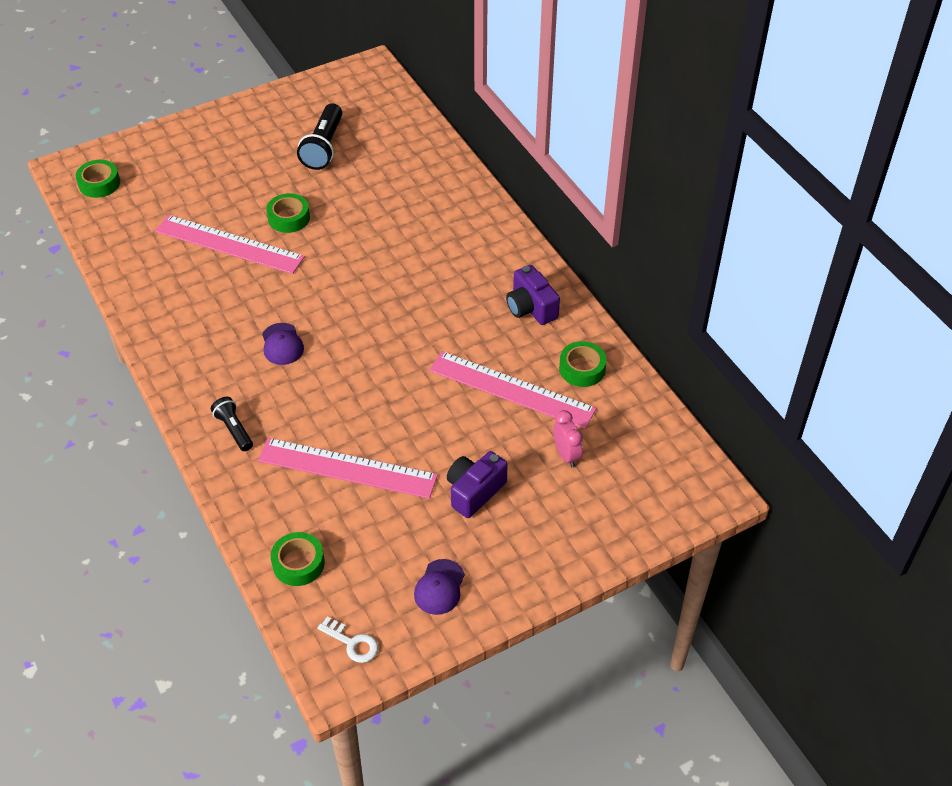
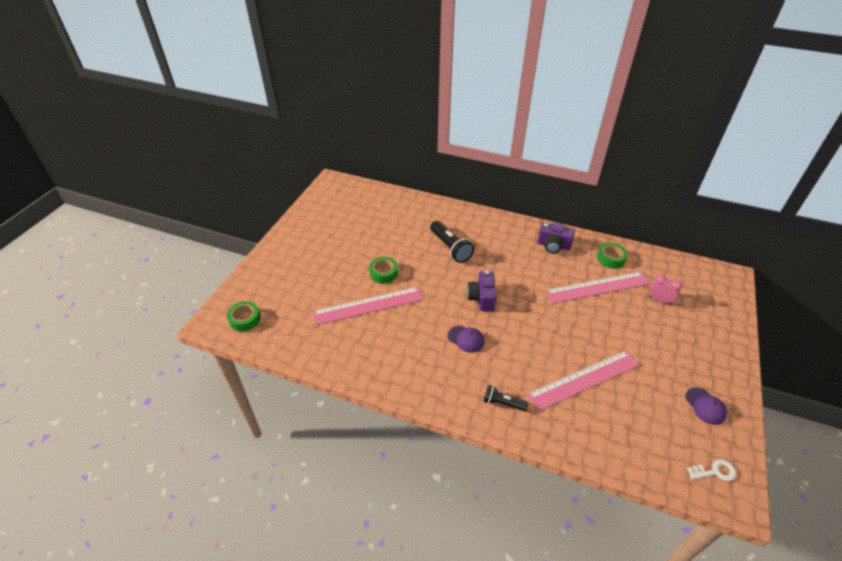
camera: 40 degrees left, 5 degrees down
(298, 563) = (633, 450): green tape -> none
(324, 147) = (356, 229): black flashlight -> black flashlight (450, 248)
(474, 491) = (651, 346): purple camera -> purple camera (482, 298)

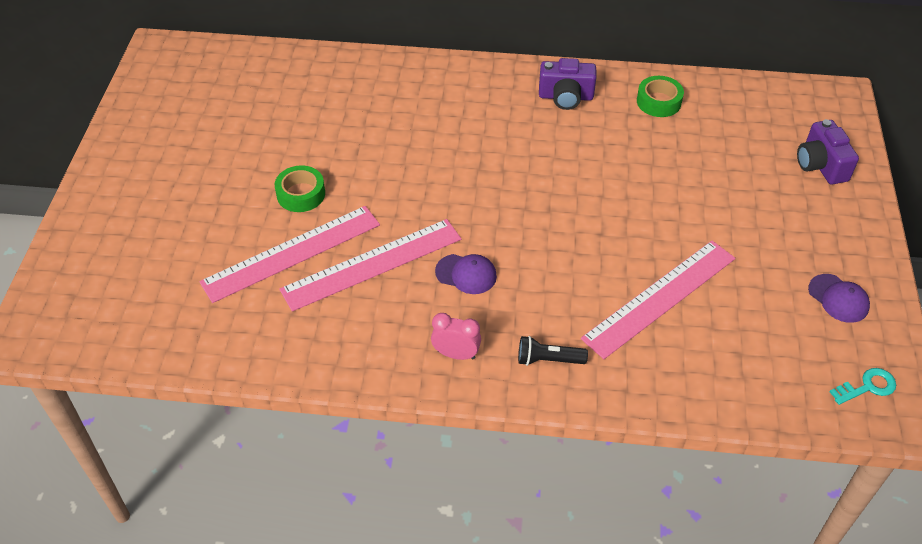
camera: 15 degrees left, 5 degrees up
(245, 319) = (85, 319): green tape -> none
(450, 248) = (400, 131): black flashlight -> none
(482, 298) = (474, 204): purple camera -> purple camera (820, 165)
(597, 287) = (649, 151): pink ruler -> pink ruler (372, 264)
(659, 300) = (745, 154): pink clock -> pink clock (456, 354)
(714, 471) = (867, 387): white key -> turquoise key

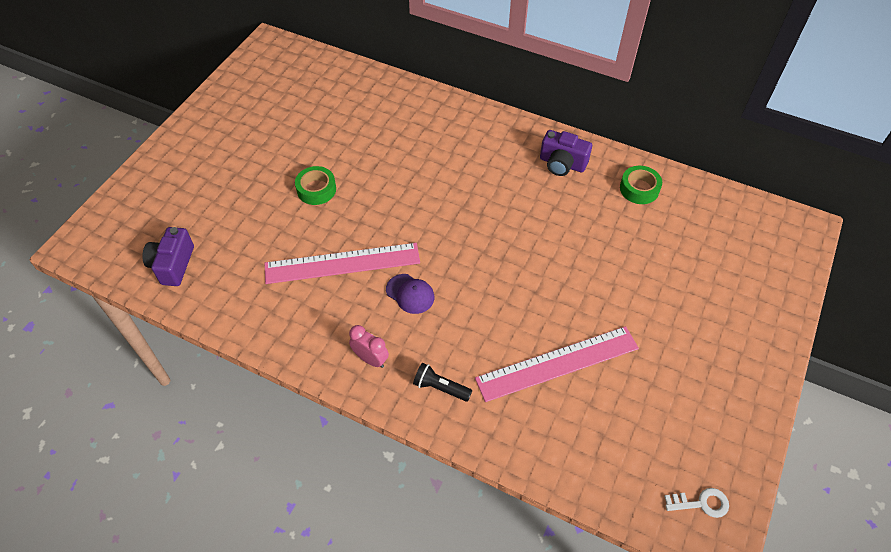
camera: 20 degrees right, 5 degrees up
(291, 253) = (287, 236): pink ruler -> none
(820, 165) = (757, 286): purple camera -> purple camera (173, 265)
(838, 298) = (714, 413): purple cap -> none
(867, 387) = (701, 503): turquoise key -> white key

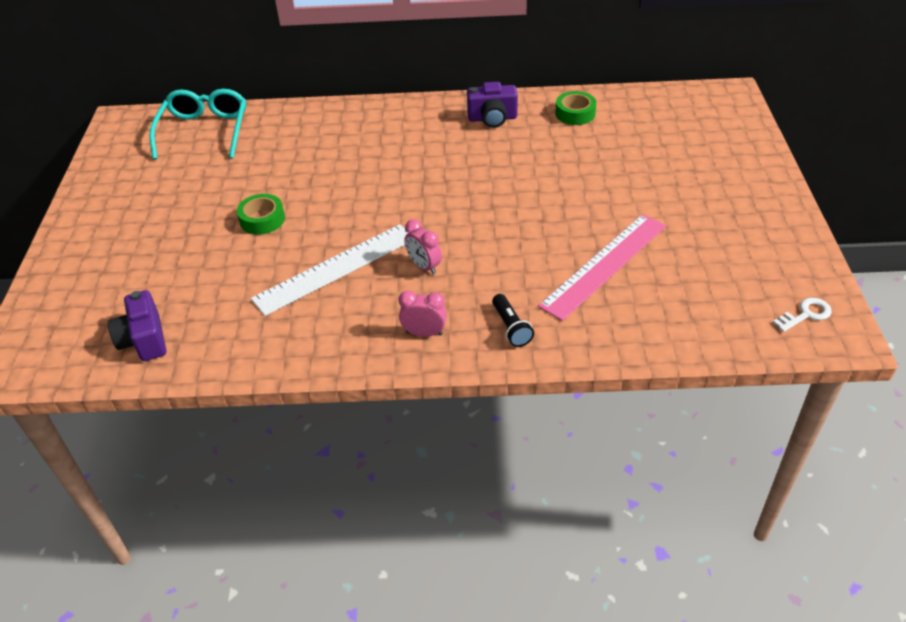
camera: 25 degrees left, 10 degrees down
(324, 80) = (204, 131): none -> turquoise glasses
(342, 263) = (335, 268): pink ruler -> white ruler
(410, 294) = (424, 266): purple cap -> pink clock
(440, 388) = (511, 327): black flashlight -> black flashlight turned 105 degrees counterclockwise

